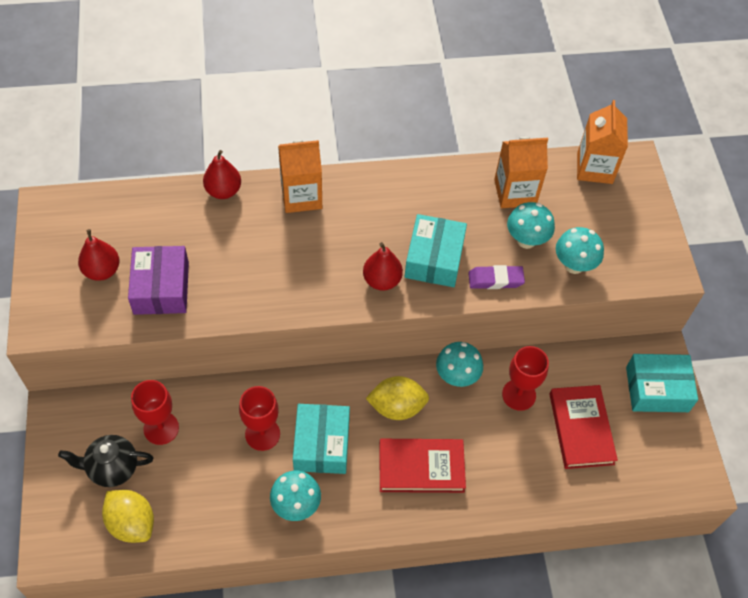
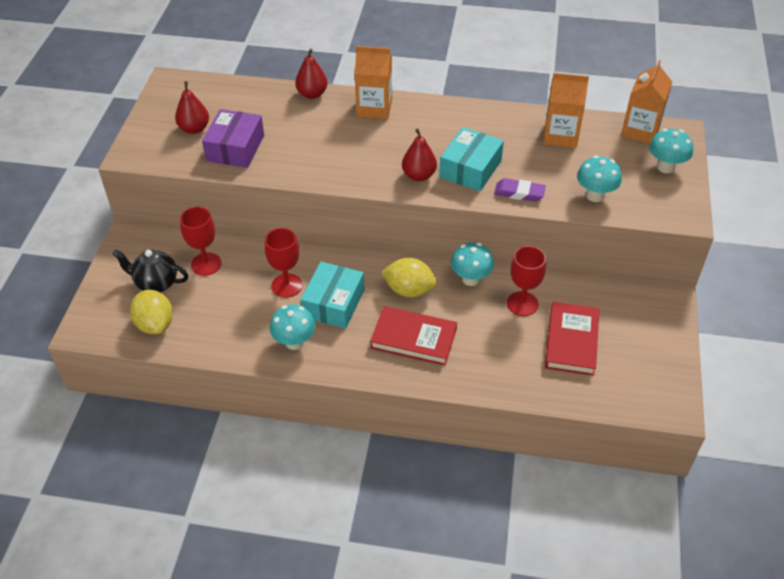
camera: 20 degrees right, 10 degrees down
(526, 240) = (558, 170): turquoise mushroom -> turquoise mushroom (665, 167)
(657, 389) = (655, 326): turquoise box -> none

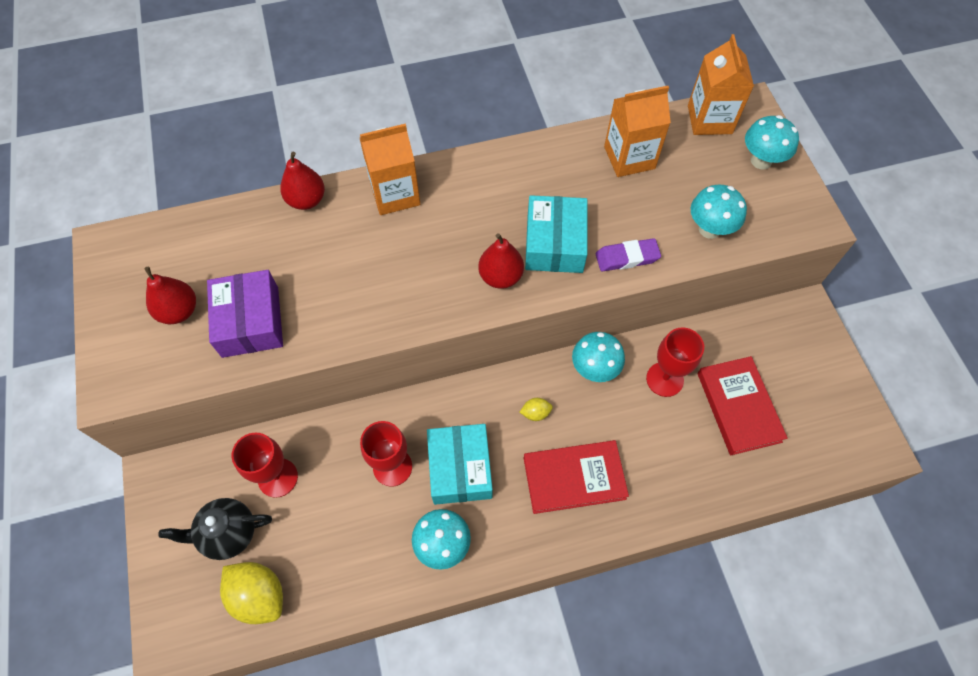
camera: 25 degrees left, 15 degrees up
(409, 290) = (535, 413): yellow lemon -> yellow lemon, size x0.48

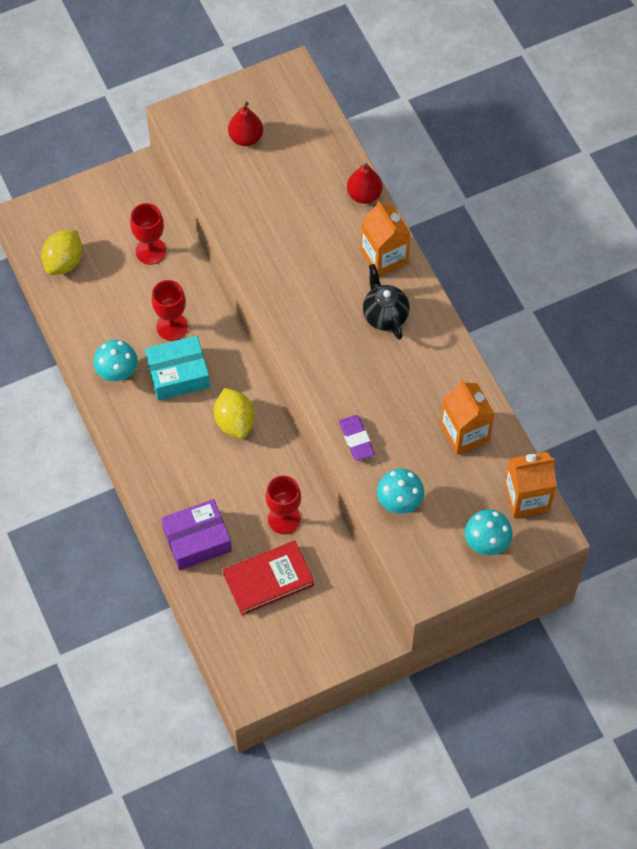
camera: 80 degrees right, 0 degrees up
(228, 533) = (104, 231): black teapot -> black teapot (384, 315)
(250, 321) = (245, 186): purple box -> purple box (197, 540)
(500, 276) = (319, 348): red pear -> none
(535, 413) = (235, 422): yellow lemon -> yellow lemon, size x2.07
(554, 243) = (359, 383): turquoise box -> none
(574, 478) = (184, 457): red book -> none
(594, 369) = (283, 462): turquoise mushroom -> none

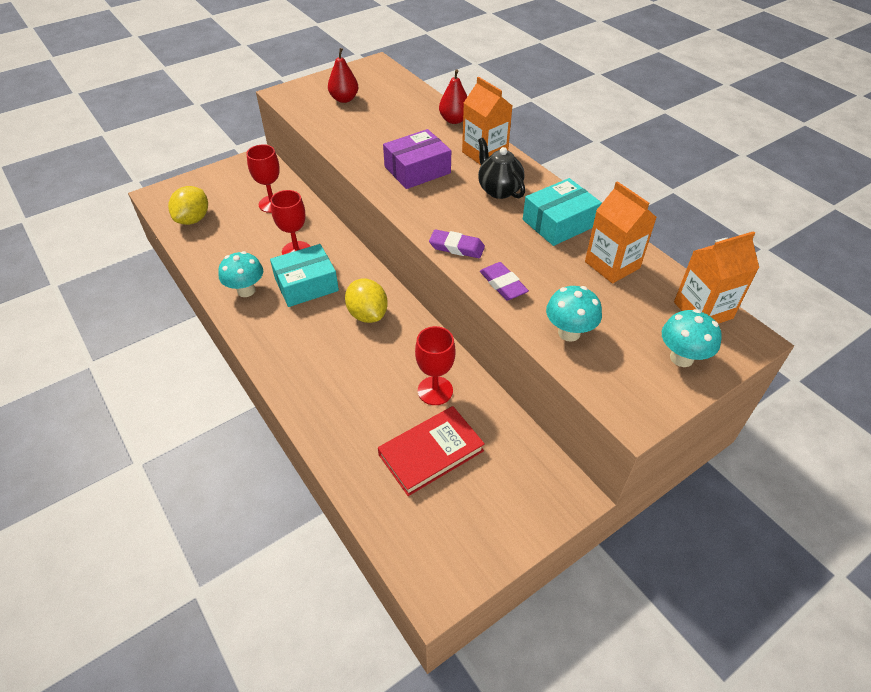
camera: 10 degrees left, 15 degrees down
(197, 540) = (344, 424): purple box -> purple box (417, 170)
(324, 387) = (456, 247): none -> purple eraser
(432, 371) = (559, 223): none -> turquoise box

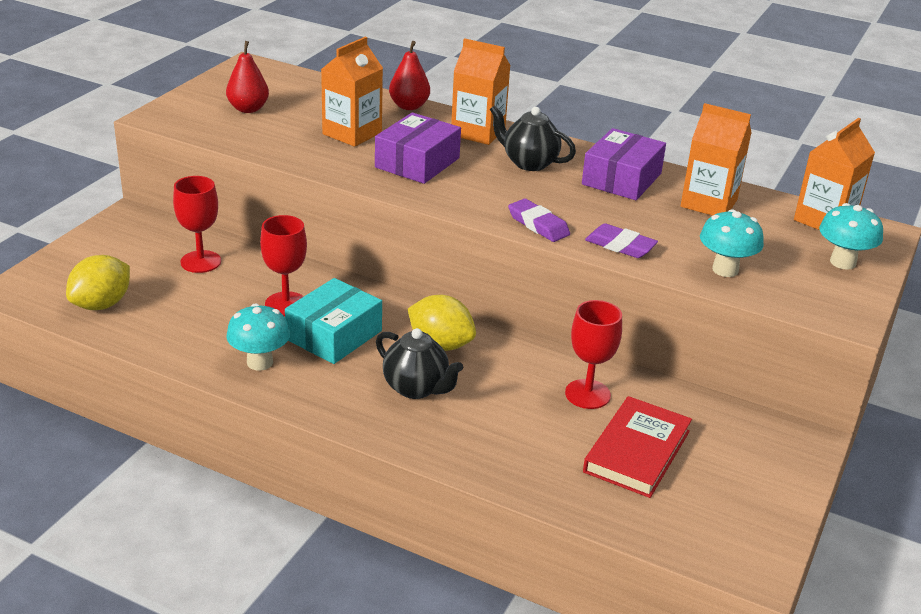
camera: 30 degrees left, 15 degrees down
(193, 219) = (102, 304): yellow lemon -> yellow lemon turned 45 degrees clockwise
(324, 344) = (416, 388): none -> black teapot
(394, 134) = (352, 133): none -> orange carton
(456, 247) = (538, 225): purple eraser -> purple eraser turned 60 degrees clockwise
(559, 223) = (621, 179): turquoise box -> purple box

